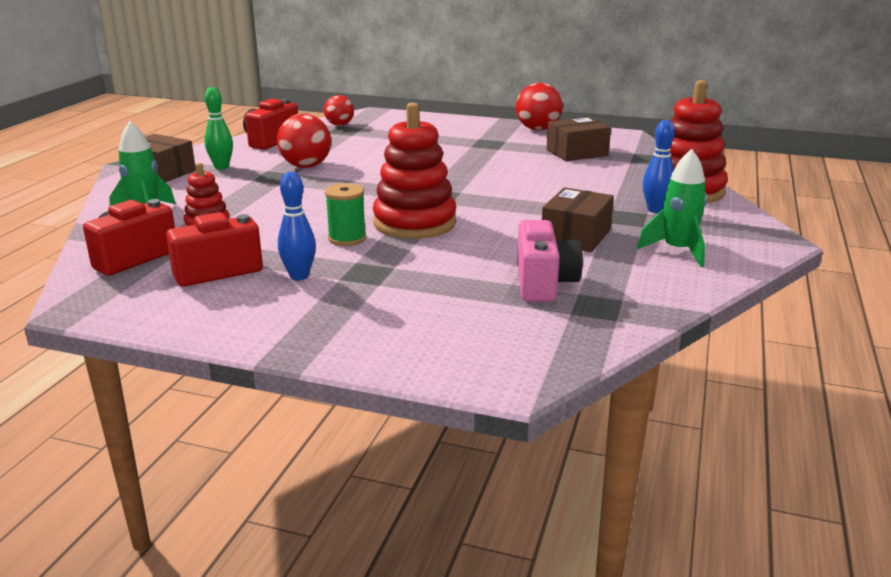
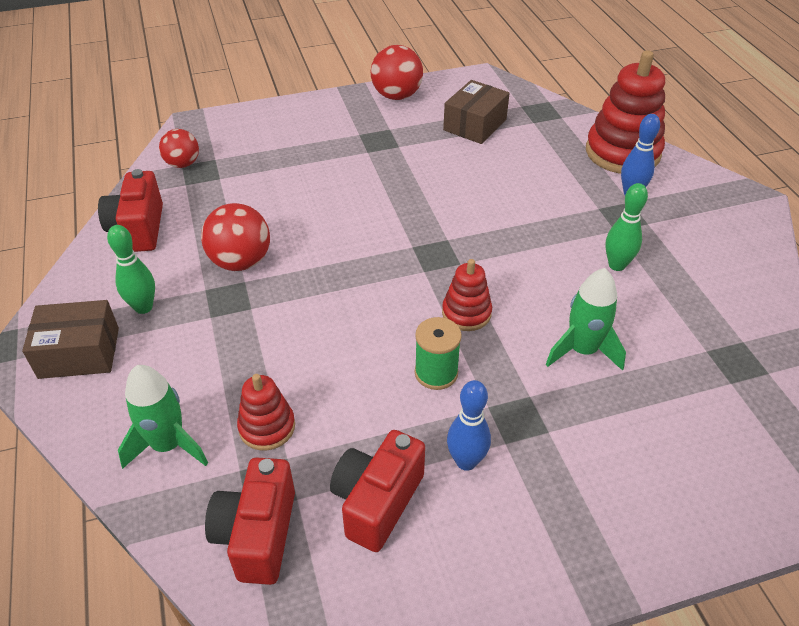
camera: 35 degrees left, 20 degrees up
(414, 223) = (466, 313): red stacking toy -> red stacking toy, size x0.54
(544, 283) = (670, 352): pink camera -> none
(576, 236) = (617, 265): brown box -> green bowling pin
(677, 251) = (707, 249): green rocket -> green rocket (582, 350)

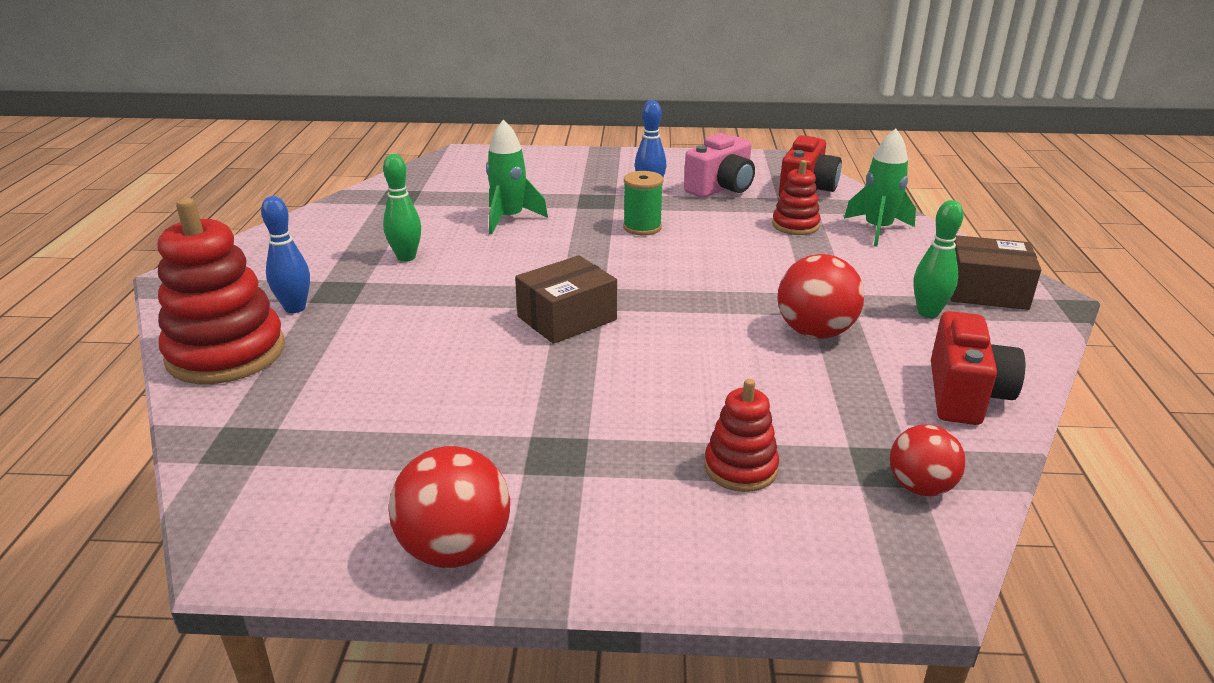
camera: 160 degrees left, 15 degrees down
(377, 501) = (721, 188): red camera -> pink camera
(466, 313) = (587, 253): red stacking toy -> red stacking toy (740, 468)
(475, 125) = (374, 445): brown box -> brown box (567, 318)

